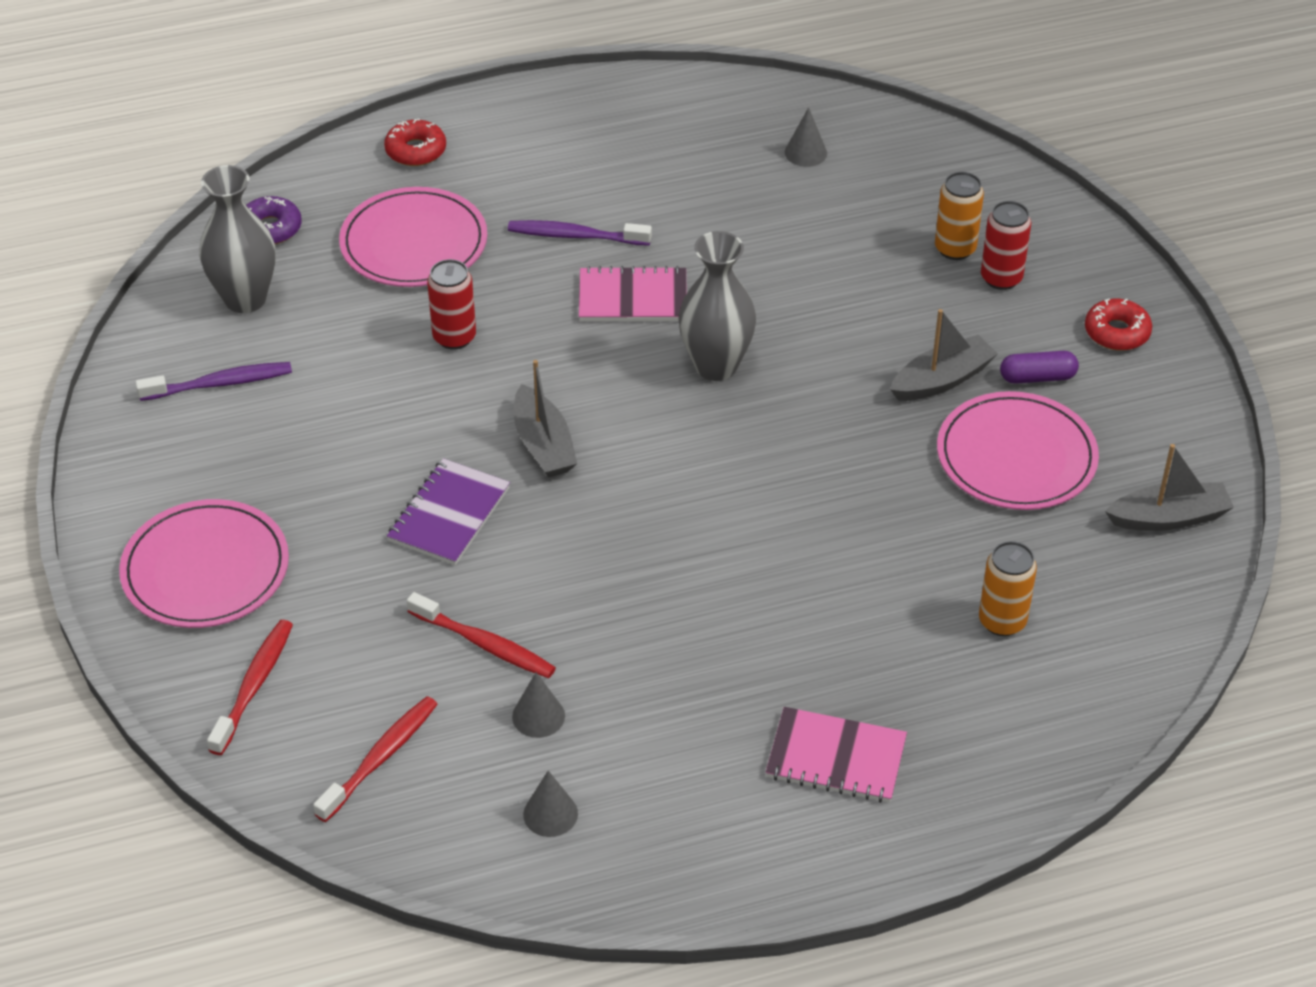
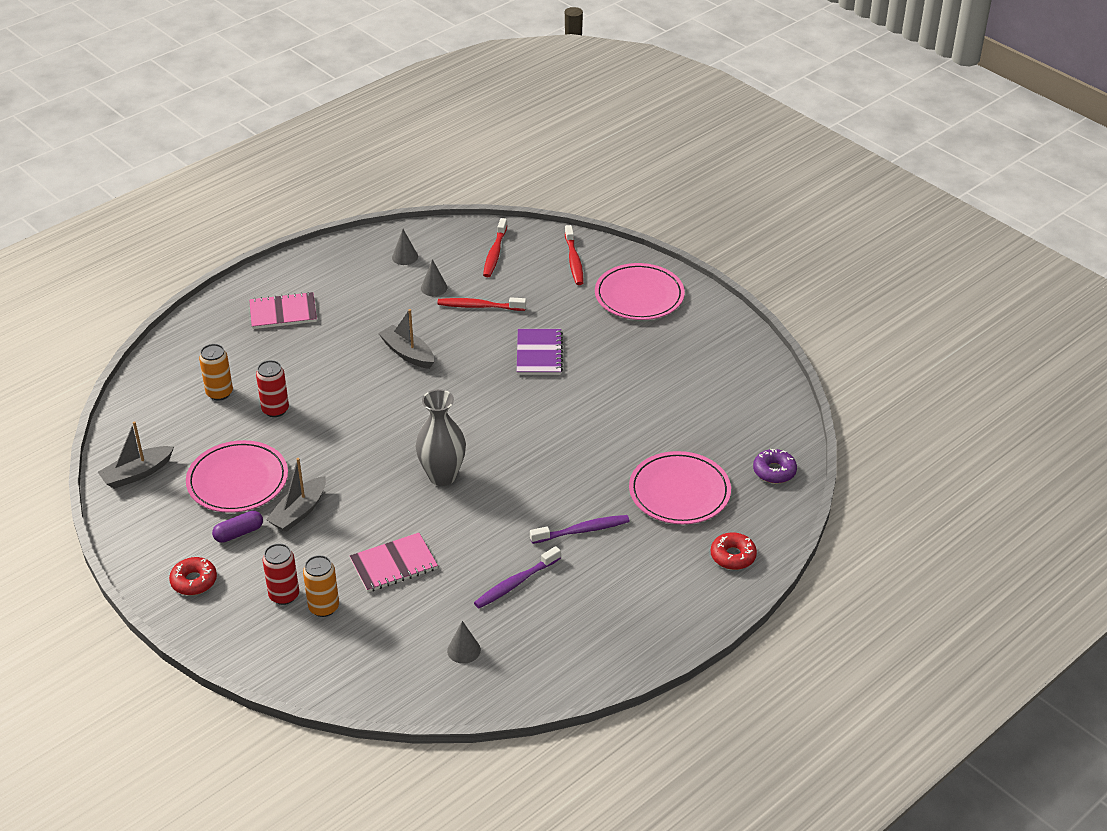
camera: 155 degrees right, 5 degrees down
(219, 384) = (715, 376): purple toothbrush -> purple toothbrush (515, 583)
(245, 299) = (747, 425): grey vase -> none
(454, 337) = (608, 443): red can -> red can (275, 410)
(543, 445) = (514, 402): grey boat -> grey boat (407, 353)
(632, 298) = (518, 501): pink notebook -> pink notebook (393, 564)

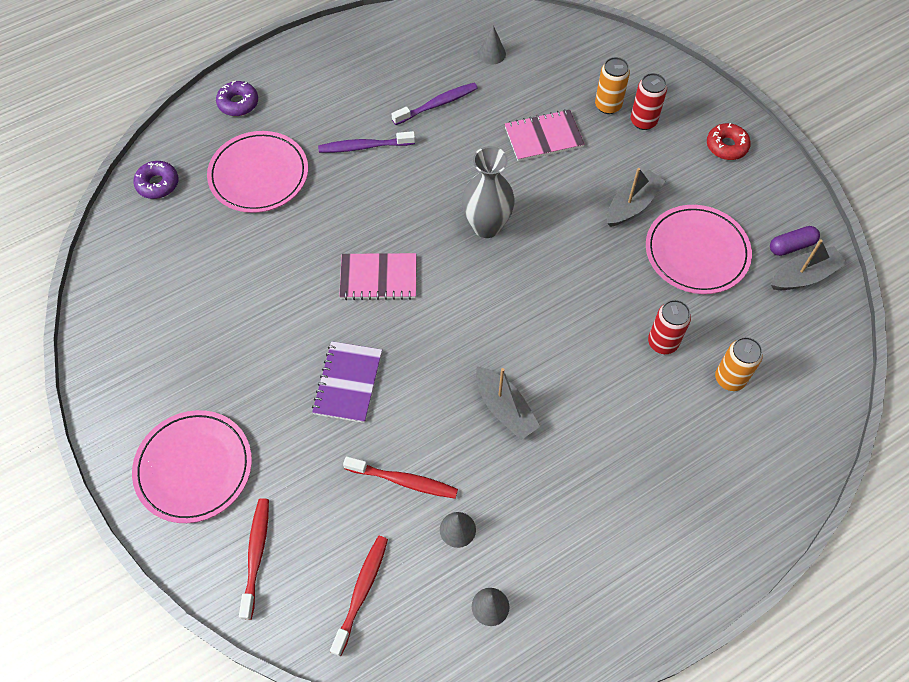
camera: 170 degrees left, 20 degrees up
(238, 533) = (690, 190): purple capsule -> purple capsule (791, 246)
(283, 313) = (661, 511): pink notebook -> pink notebook (378, 278)
(733, 556) = (238, 103): red donut -> purple donut

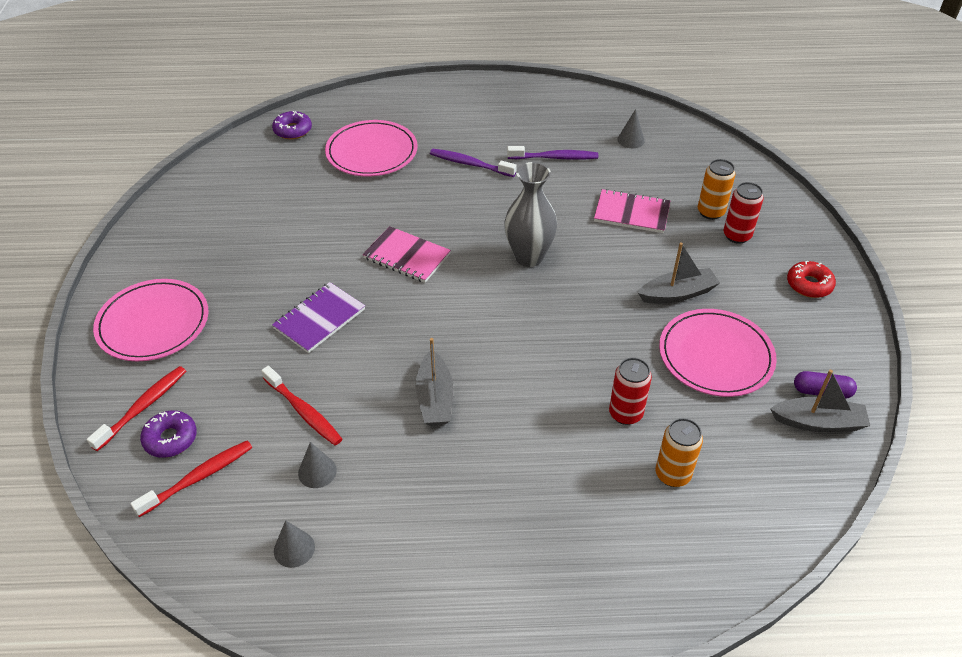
camera: 30 degrees right, 15 degrees down
(238, 103) = (395, 102): purple donut -> purple donut (170, 439)

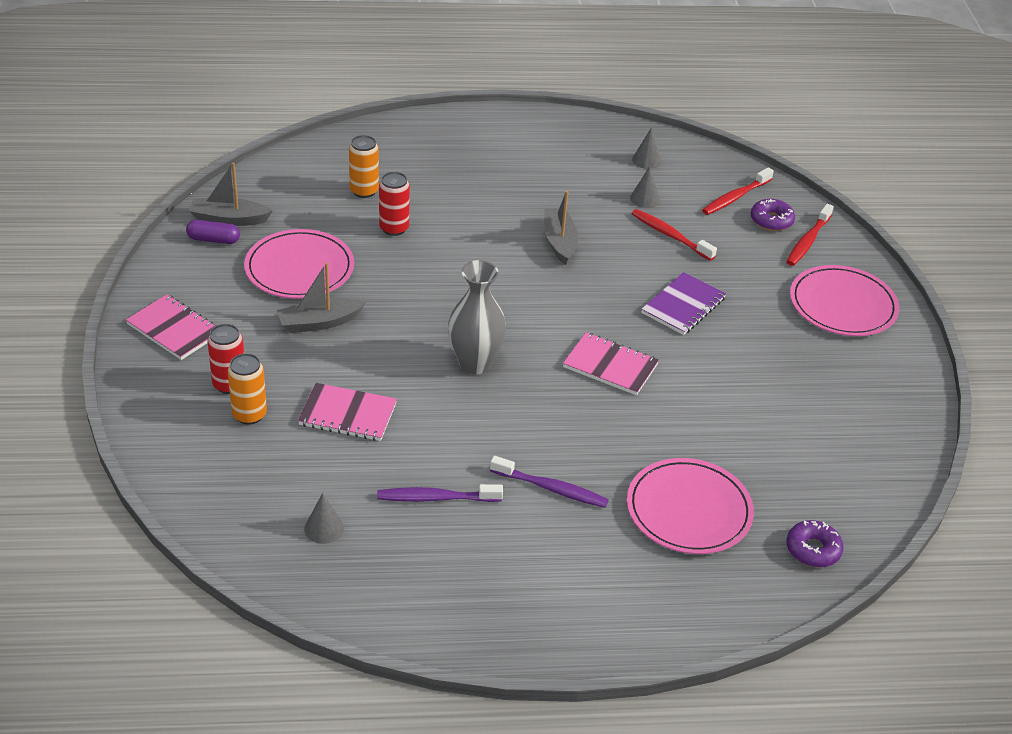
camera: 175 degrees right, 5 degrees down
(809, 285) = (174, 329): red donut -> pink notebook

